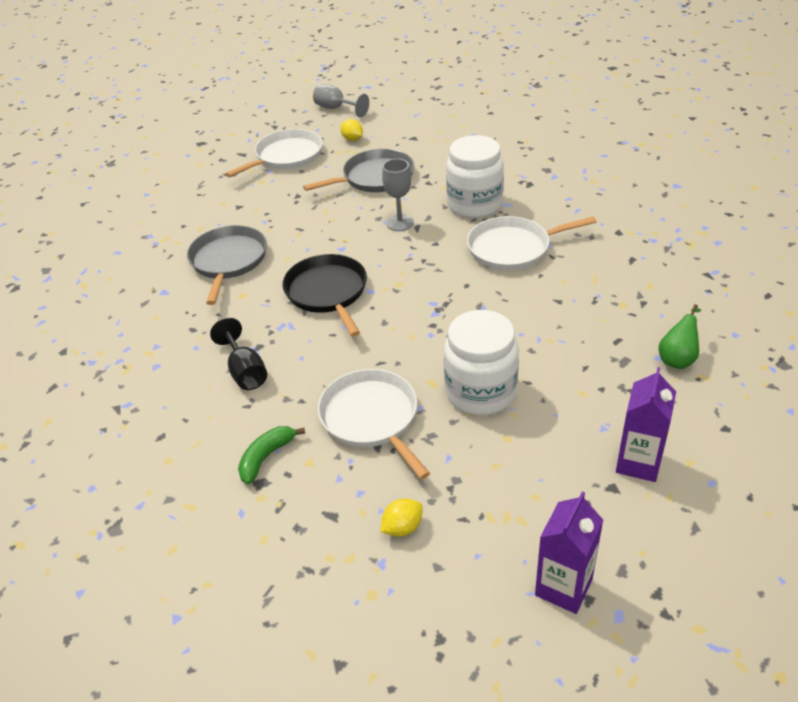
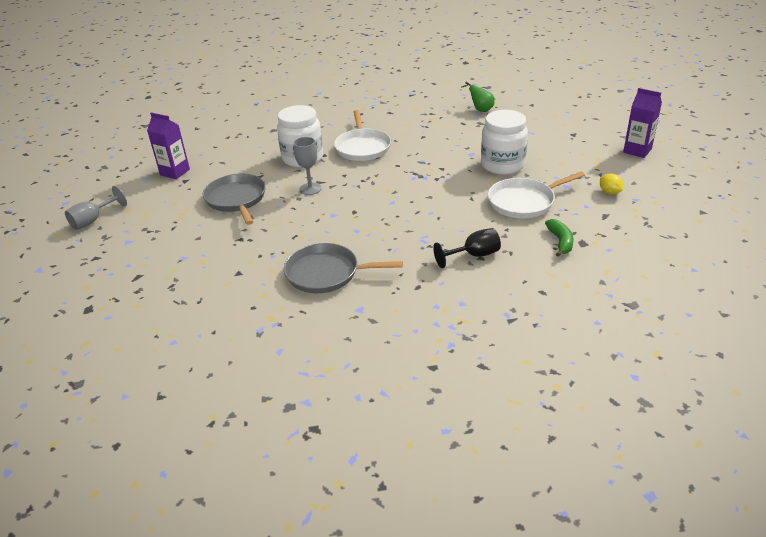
camera: 85 degrees left, 5 degrees down
(266, 457) = (560, 241): green banana -> green banana turned 135 degrees counterclockwise
(286, 156) = (164, 248): white pan -> none
(327, 292) = (388, 220): black pan -> none
(352, 139) = (162, 211): yellow lemon -> none
(638, 463) = (556, 126): purple carton -> purple carton (175, 172)

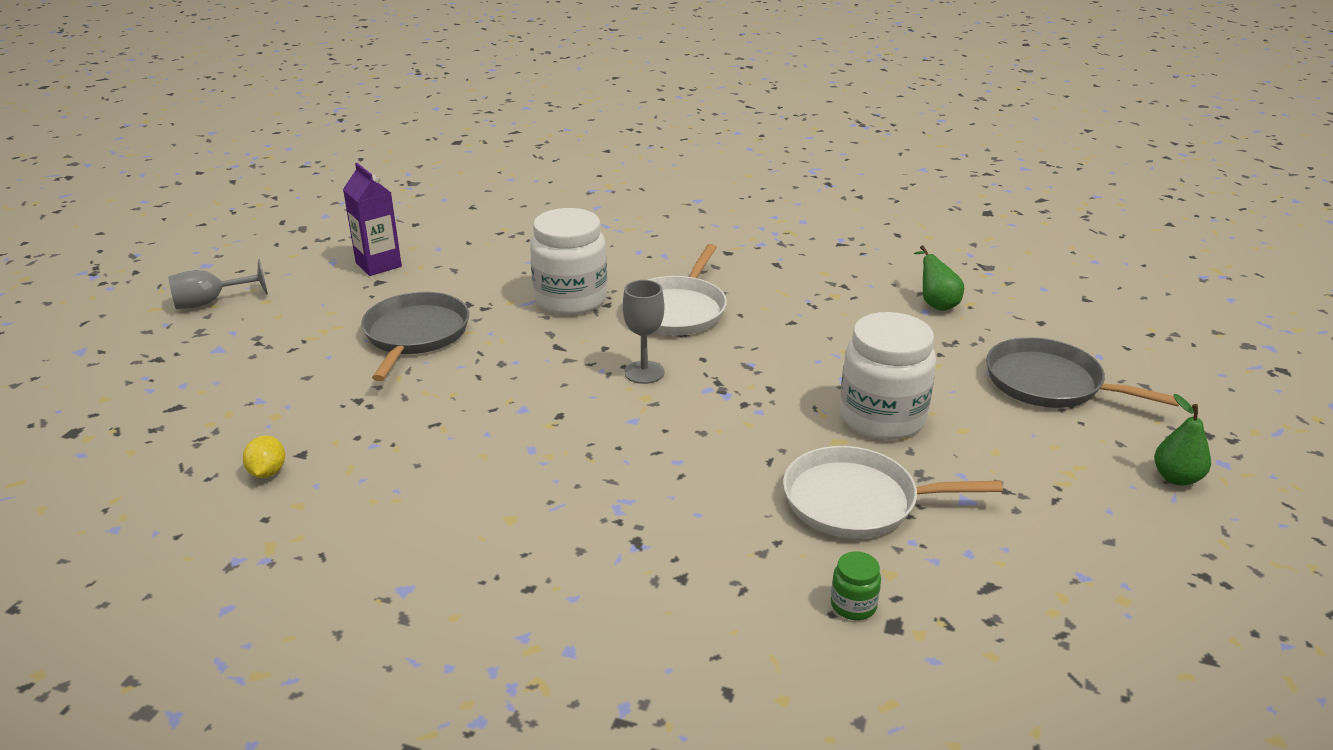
camera: 25 degrees right, 5 degrees down
(310, 189) = (533, 353): grey goblet -> grey goblet (644, 372)
(326, 273) = (417, 505): grey pan -> grey pan (1049, 383)
(473, 255) = (673, 569): black goblet -> none
(560, 241) = (853, 605): green banana -> green jar
(609, 192) = (1041, 543): yellow lemon -> yellow lemon (267, 472)
(637, 151) = (1176, 478): purple carton -> green pear

